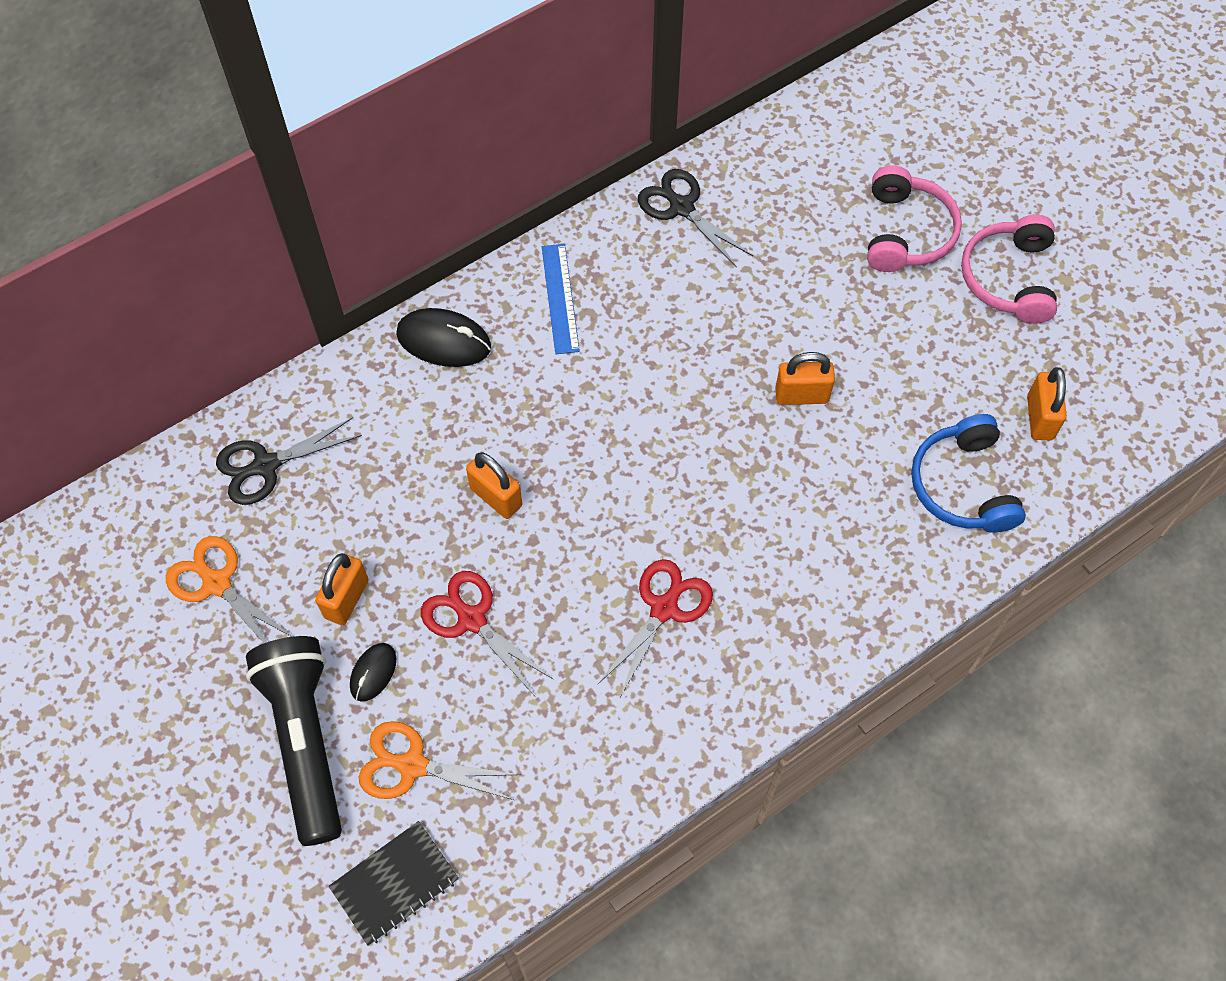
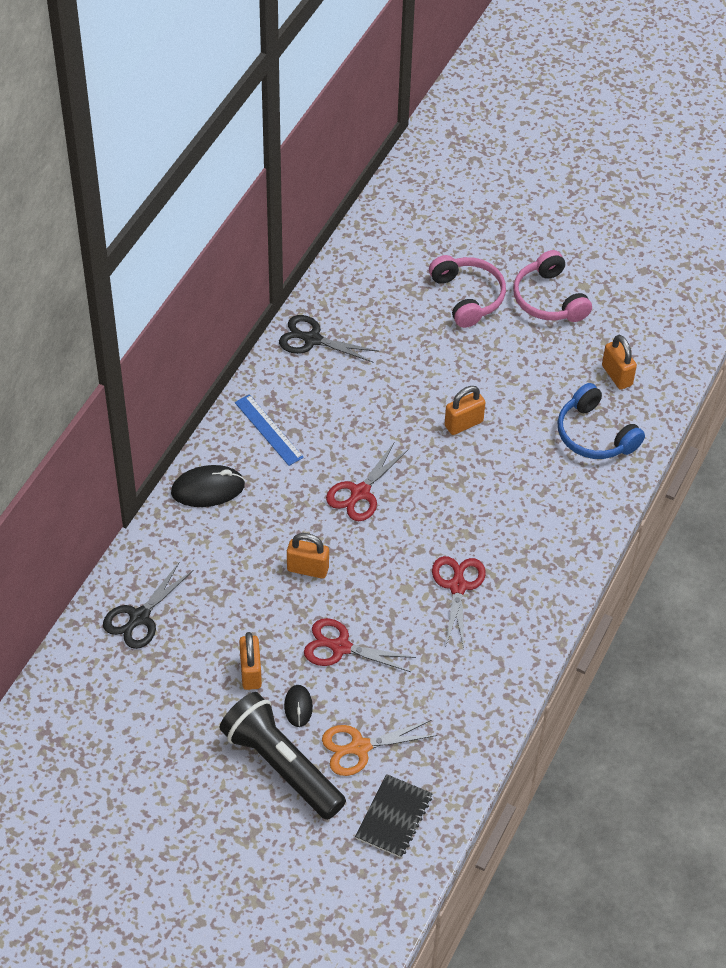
camera: 30 degrees left, 10 degrees down
(216, 582) = (156, 702): orange scissors -> none
(618, 428) = (359, 493): none -> red scissors

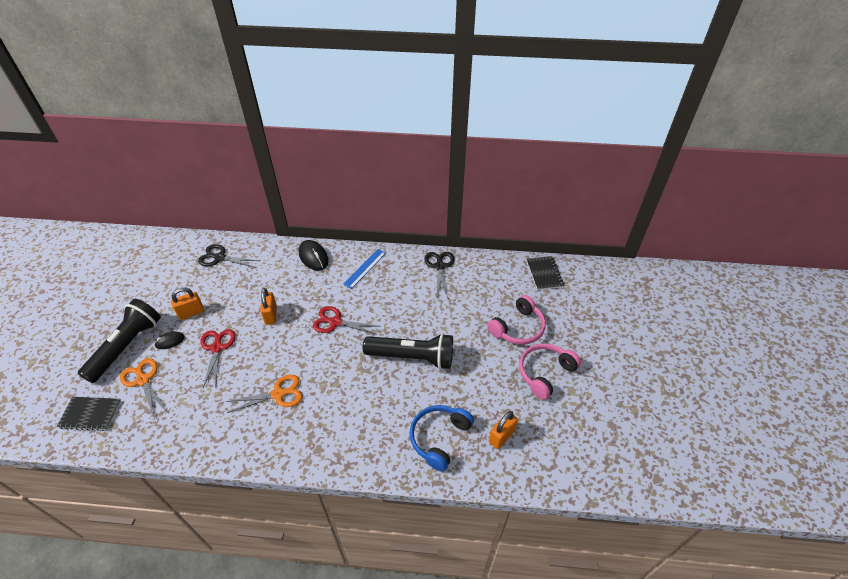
camera: 70 degrees right, 5 degrees down
(388, 230) = (544, 274): none -> black notebook
(457, 585) = (279, 394): red scissors -> orange scissors
(463, 424) = (412, 357): orange padlock -> black flashlight

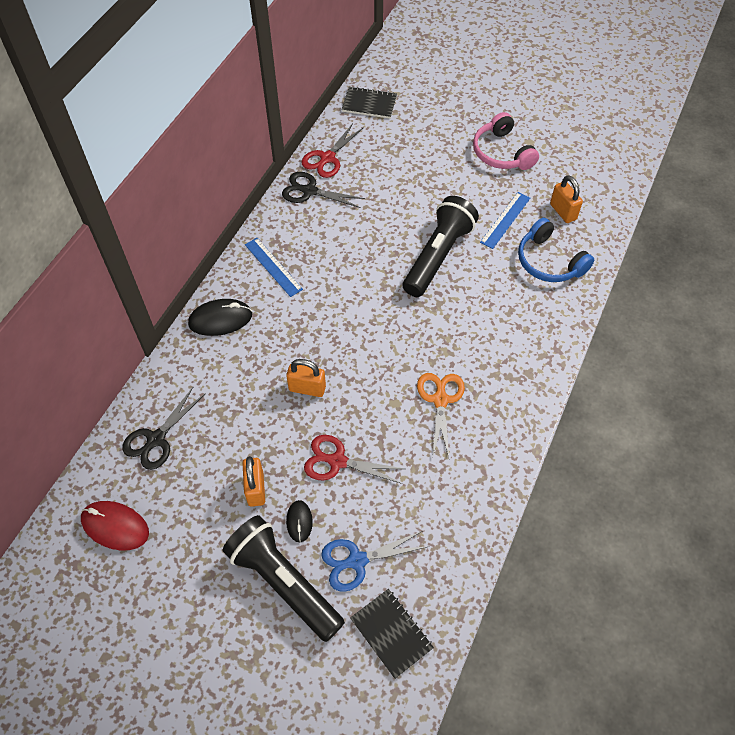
camera: 70 degrees left, 10 degrees up
(90, 414) = (391, 633): black notebook -> black notebook turned 60 degrees counterclockwise
(143, 380) = (356, 561): orange scissors -> blue scissors
(160, 260) = (115, 526): none -> red mouse
(335, 322) = (351, 319): red scissors -> red scissors (327, 159)
(470, 394) = (505, 220): none -> blue ruler
(518, 328) = (436, 153): pink headphones -> none

